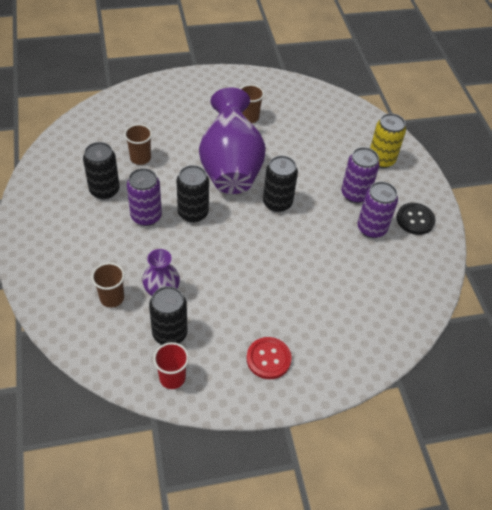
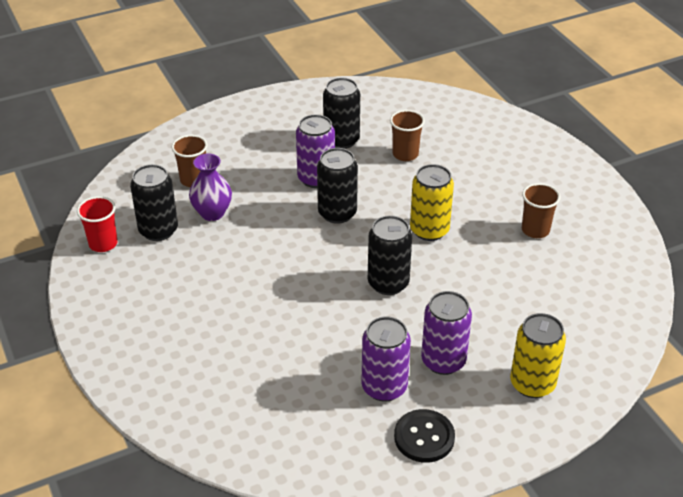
camera: 80 degrees right, 10 degrees down
(230, 168) = (429, 230): purple vase -> yellow can
(268, 359) = (141, 314): red button -> none

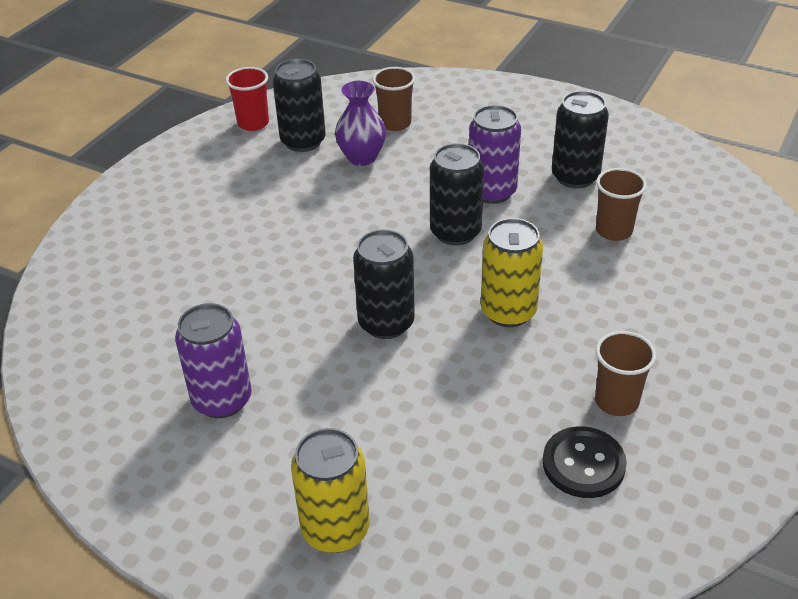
camera: 55 degrees right, 0 degrees up
(424, 437) = (170, 470): black button -> black button (583, 464)
(443, 361) = (304, 428): purple can -> none

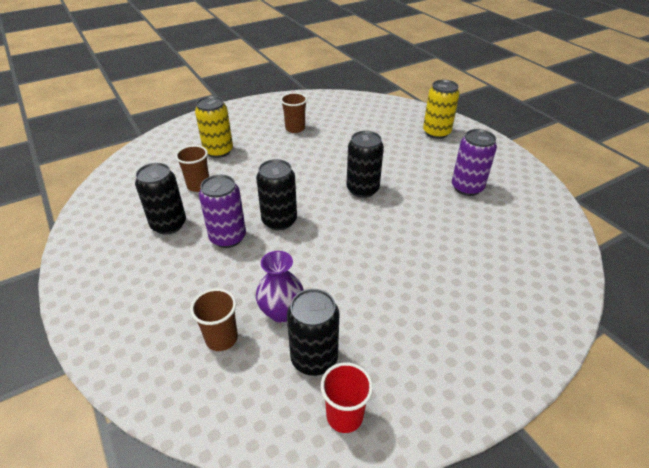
camera: 150 degrees left, 0 degrees up
(508, 311) = (298, 171): yellow can -> yellow can (218, 151)
(583, 464) = (329, 118): black button -> none

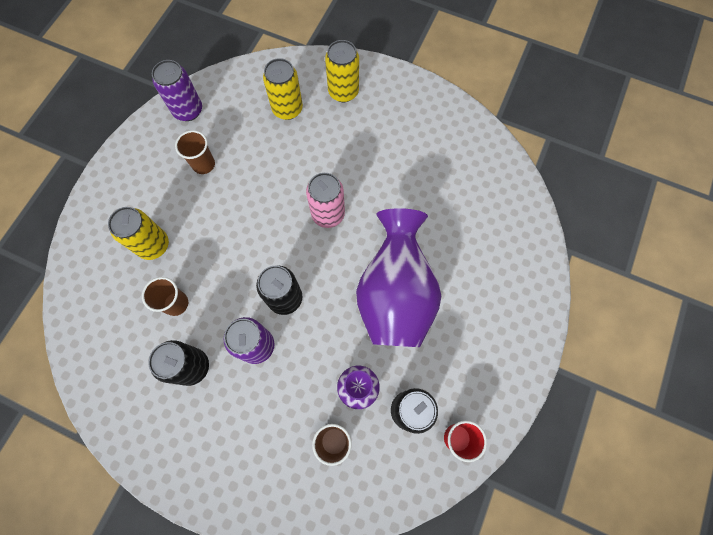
camera: 35 degrees left, 30 degrees up
(362, 189) = (328, 214): black can -> pink can
(376, 265) = (395, 295): none -> purple vase
(383, 125) = (287, 109): none -> yellow can
(467, 187) = (411, 157): purple can -> purple can (188, 110)

